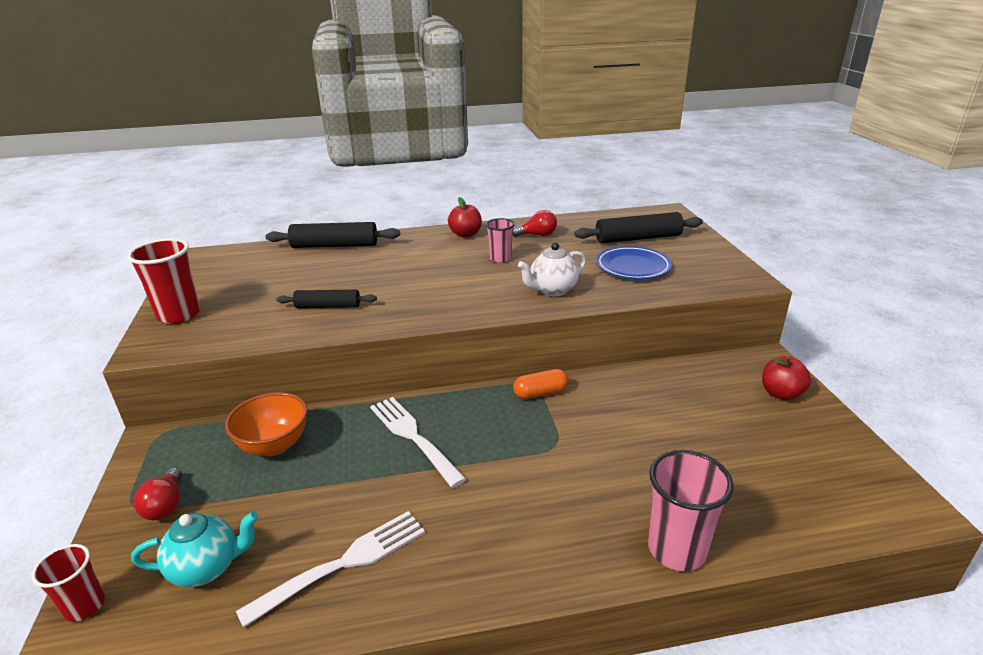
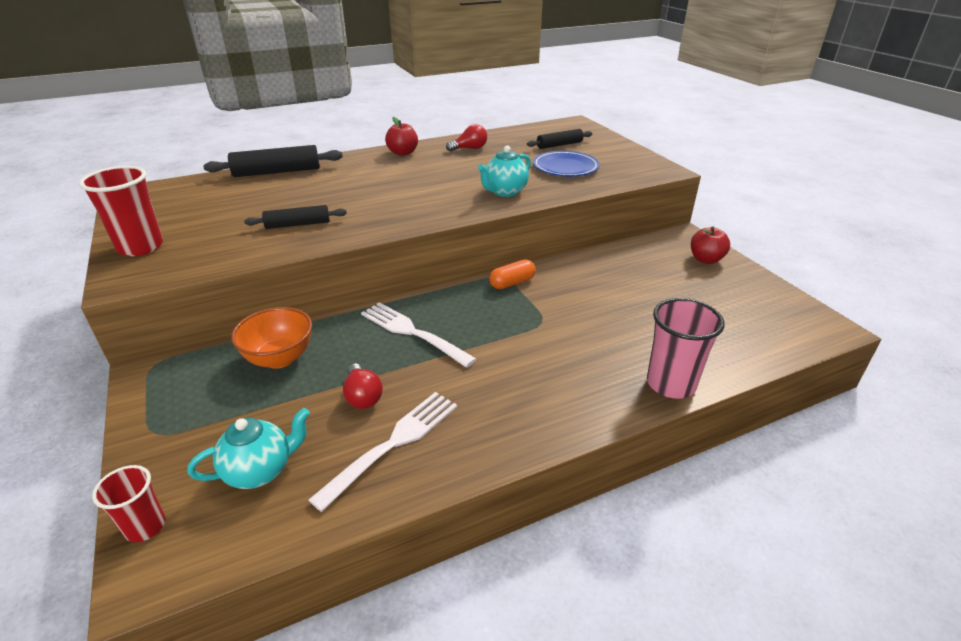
camera: 15 degrees left, 5 degrees up
(166, 505) = (190, 426): red light bulb -> red light bulb (363, 396)
(500, 258) = (445, 170): pink cup -> none
(552, 290) = (505, 192): white teapot -> turquoise teapot
(638, 238) = (559, 145): black rolling pin -> black rolling pin, size x0.63

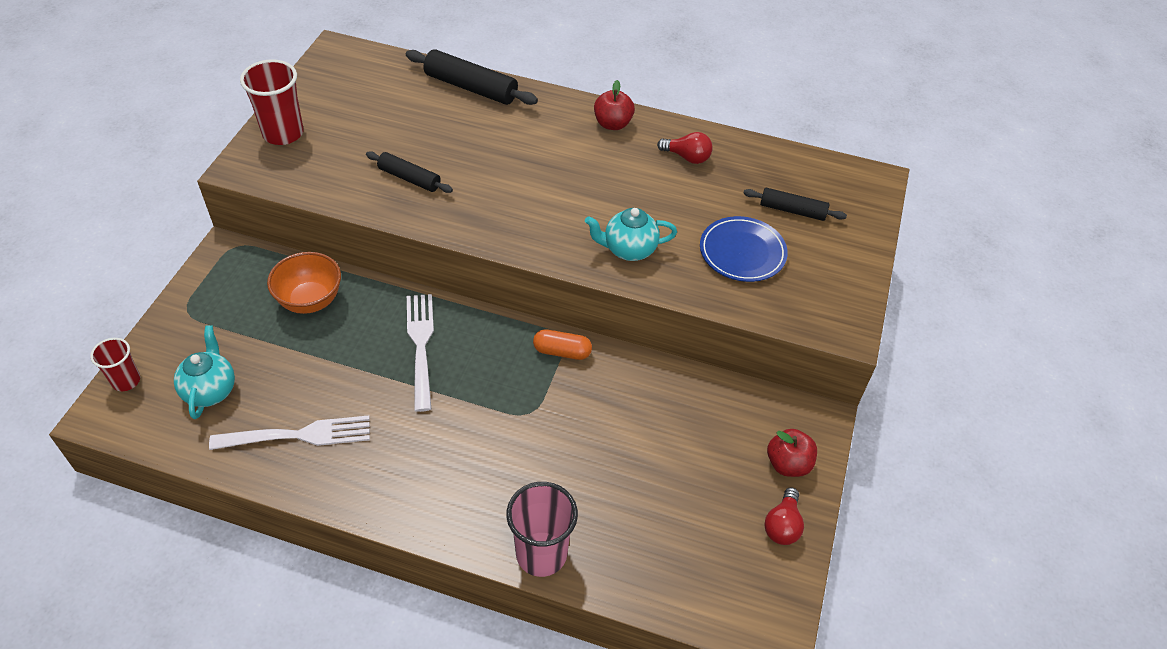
camera: 40 degrees right, 15 degrees up
(260, 471) = (210, 390): turquoise teapot -> turquoise teapot turned 105 degrees counterclockwise
(363, 396) = (323, 379): red light bulb -> red light bulb (782, 525)

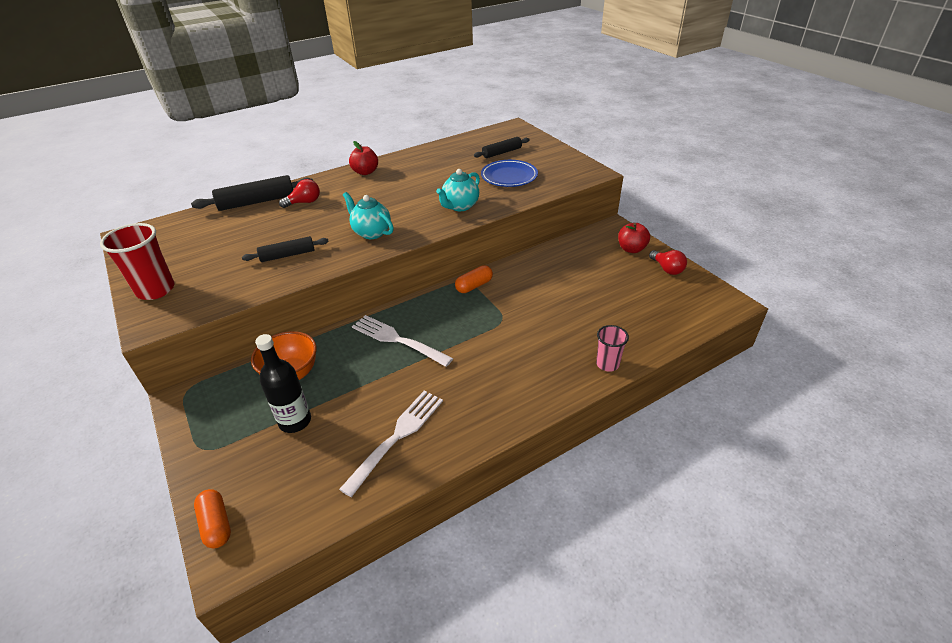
camera: 45 degrees left, 10 degrees down
(126, 381) = (216, 524): red cup -> orange capsule
(210, 390) = (296, 470): turquoise teapot -> turquoise teapot (371, 232)
(260, 347) = (295, 421): none -> black bottle
(541, 554) = (607, 364): pink cup -> pink cup, size x0.61
(687, 157) = (424, 163): red light bulb -> red light bulb (304, 202)

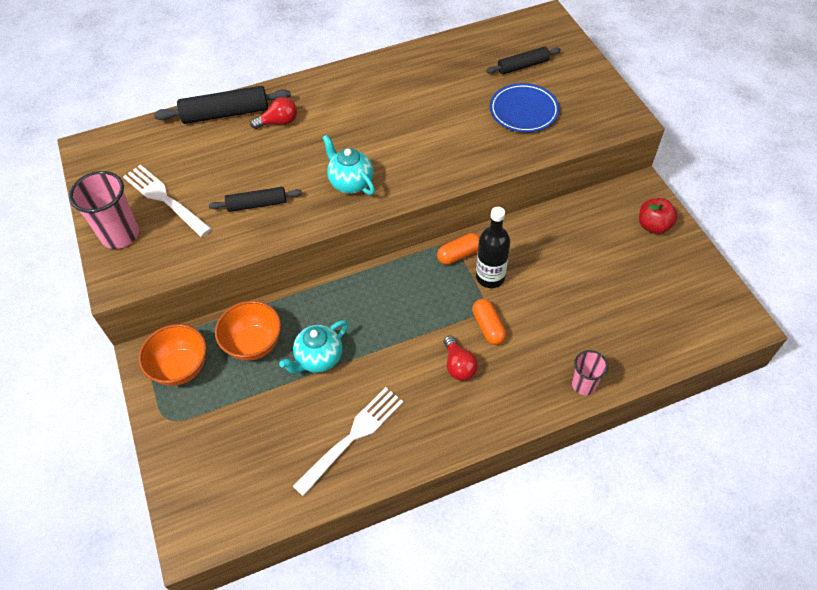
camera: 10 degrees right, 15 degrees up
(156, 290) = (120, 235): red cup -> pink cup
(216, 524) = (180, 502): orange capsule -> orange capsule (488, 327)
(218, 403) = (181, 368): none -> orange bowl
(295, 421) = (255, 402): black bottle -> black bottle (490, 277)
(365, 172) = (353, 79): red apple -> none
(398, 340) = (367, 317): white fork -> white fork (165, 199)
(460, 206) = (456, 154): turquoise teapot -> turquoise teapot (318, 358)
(667, 269) = (687, 263): red light bulb -> red light bulb (458, 365)

